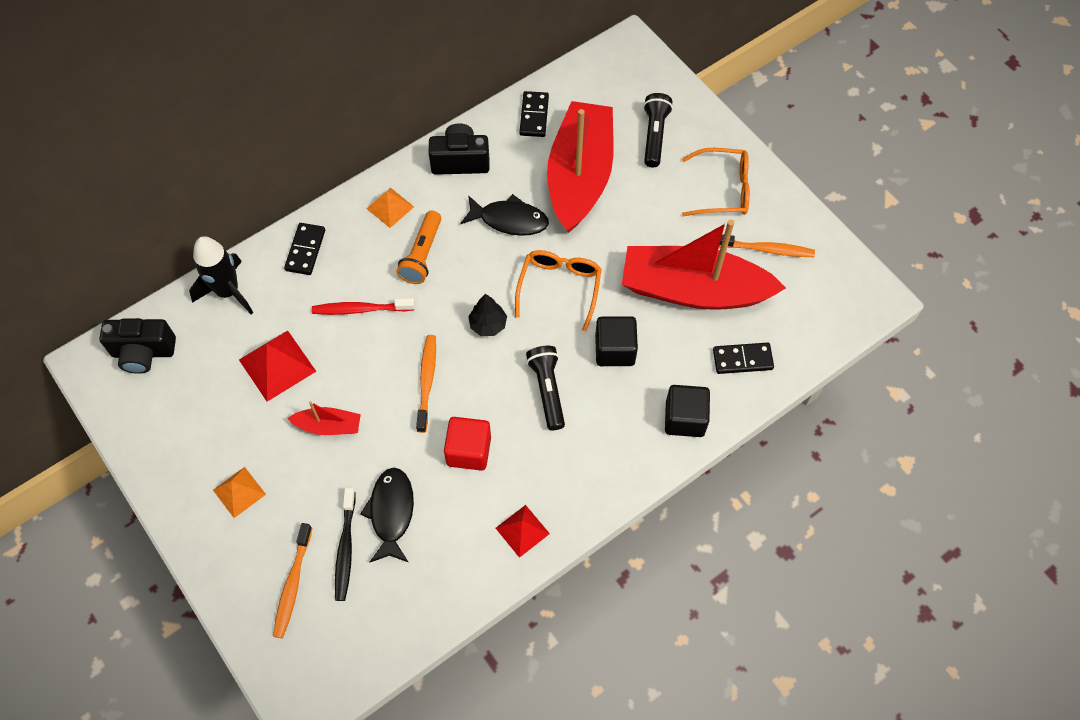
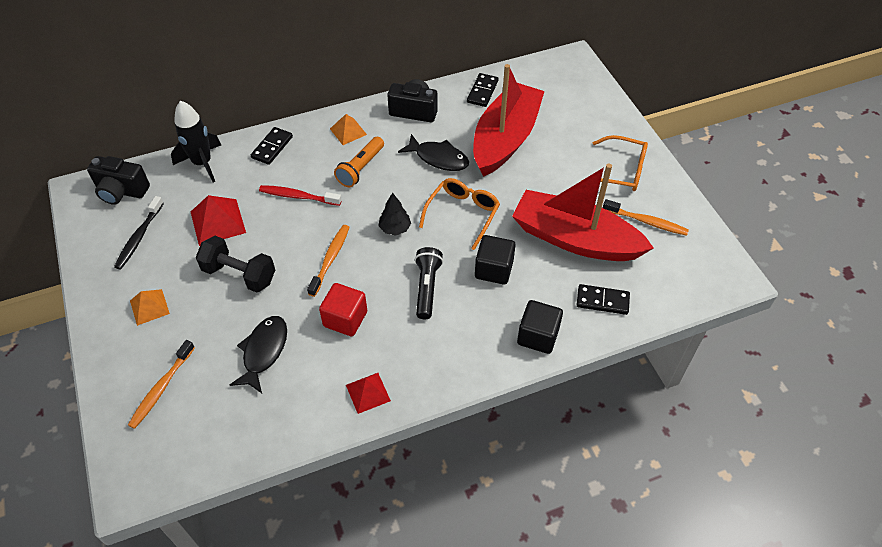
camera: 15 degrees right, 10 degrees down
(328, 426) = (239, 274): red boat -> black dumbbell
(345, 548) = (216, 370): black toothbrush -> black toothbrush (139, 237)
(654, 135) = (575, 122): black flashlight -> none

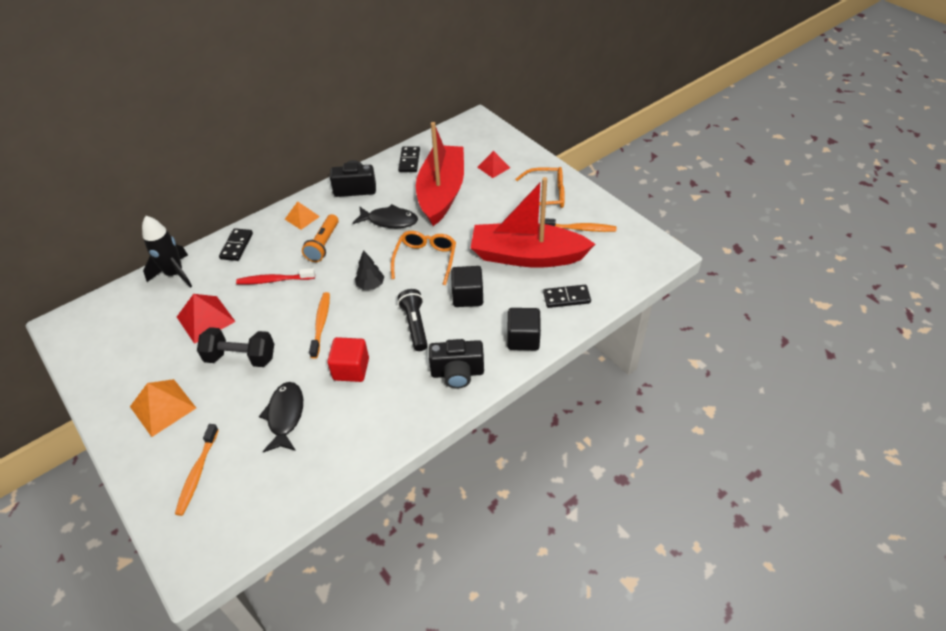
camera: 15 degrees left, 5 degrees down
(121, 191) = (103, 316): black camera -> black camera (457, 373)
(139, 237) = (133, 350): black toothbrush -> none
(149, 307) = (163, 407): orange pyramid -> orange pyramid, size x1.55
(368, 392) = (392, 423): red pyramid -> red pyramid (493, 167)

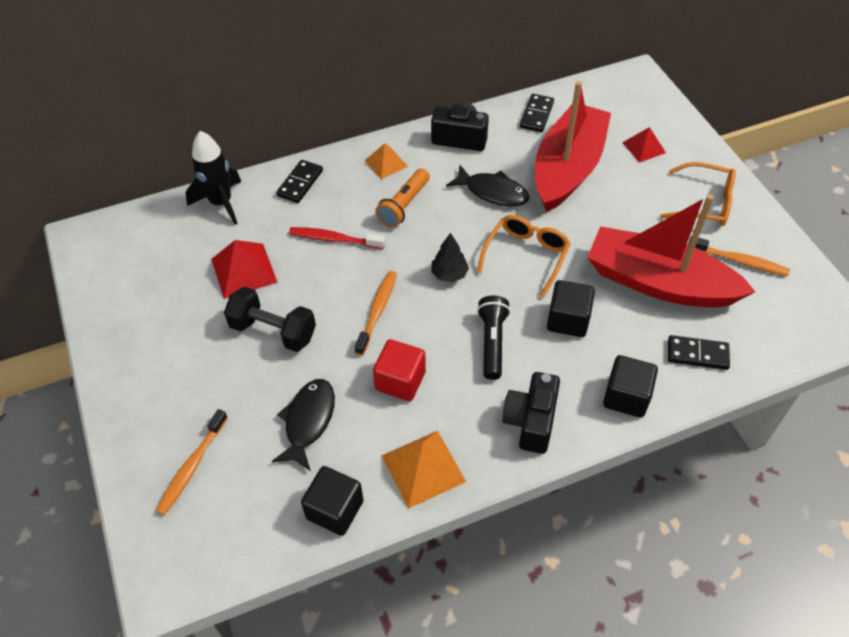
camera: 15 degrees right, 5 degrees up
(163, 407) = (171, 371): orange pyramid -> orange pyramid (423, 468)
(322, 474) = (335, 510): none -> black cube
(457, 373) = (530, 421): black camera -> black camera turned 90 degrees clockwise

